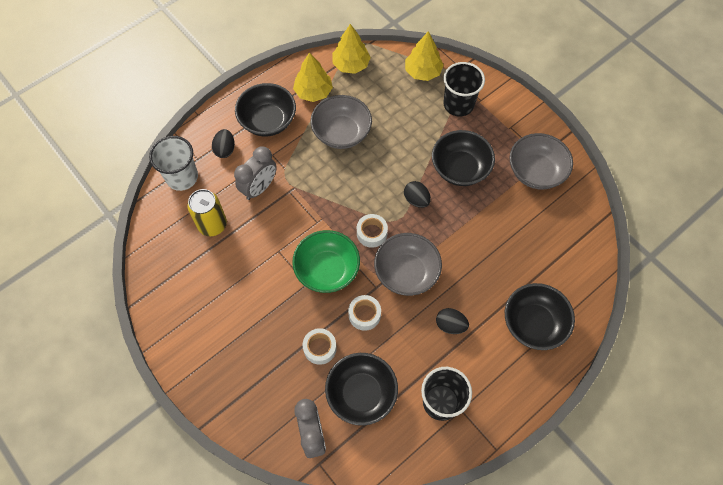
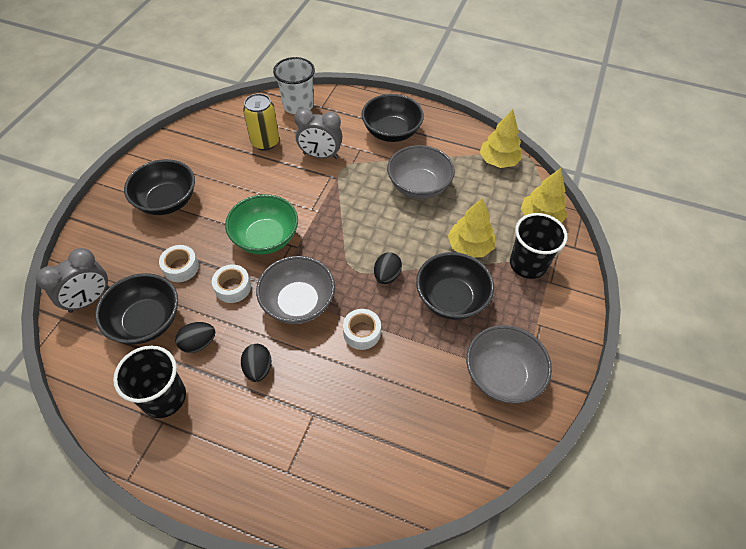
camera: 60 degrees right, 10 degrees down
(225, 149) = (342, 118): black egg -> black egg (198, 343)
(313, 92) = (446, 148): yellow tree -> yellow tree (469, 246)
(371, 233) = (325, 255): white tape -> white tape (362, 332)
(533, 323) = (302, 456): black bowl -> black bowl (167, 201)

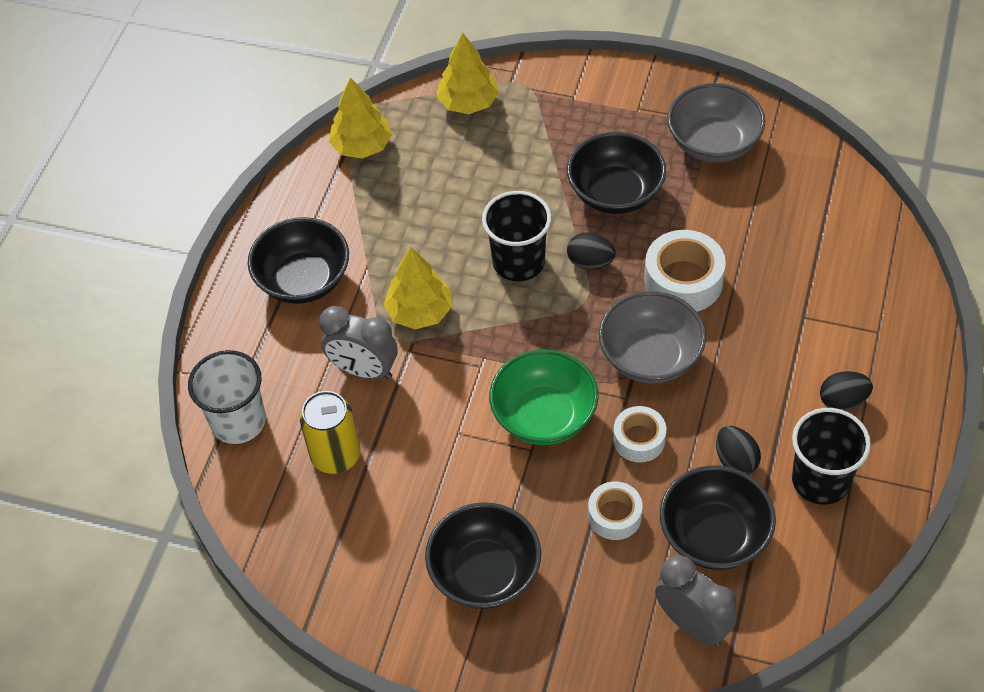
camera: 90 degrees left, 0 degrees up
(258, 369) = (757, 384): black egg -> black egg (842, 401)
(320, 155) = (364, 370): grey clock -> grey clock turned 105 degrees clockwise
(362, 332) = (683, 281): white tape -> white tape, size x1.61
(418, 186) = (421, 237): grey bowl -> none
(469, 246) = (528, 176): yellow tree -> yellow tree (419, 311)
(528, 264) = (549, 117): black cup -> black cup (518, 262)

